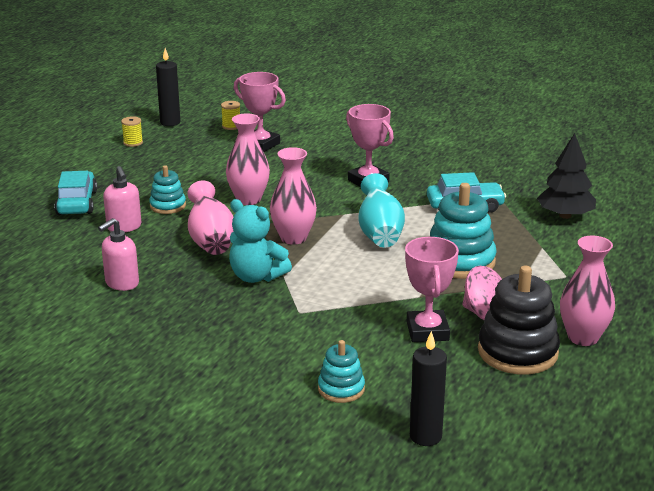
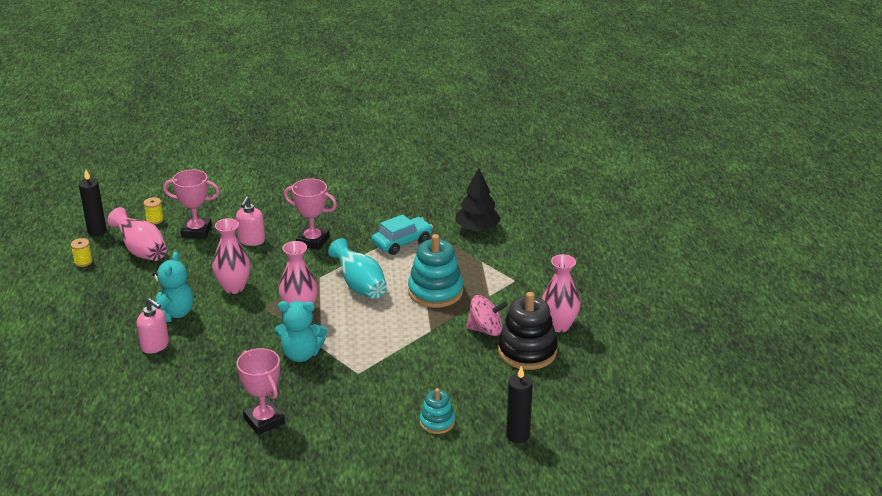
camera: 30 degrees left, 5 degrees up
(77, 203) = (92, 336): turquoise car -> none
(121, 283) = (202, 396): pink soap dispenser -> pink soap dispenser (251, 240)
(168, 206) = (173, 314): turquoise stacking toy -> turquoise teddy bear
(210, 240) = (237, 335): pink vase -> pink vase (141, 251)
(427, 331) = (458, 356): pink trophy -> pink trophy (264, 421)

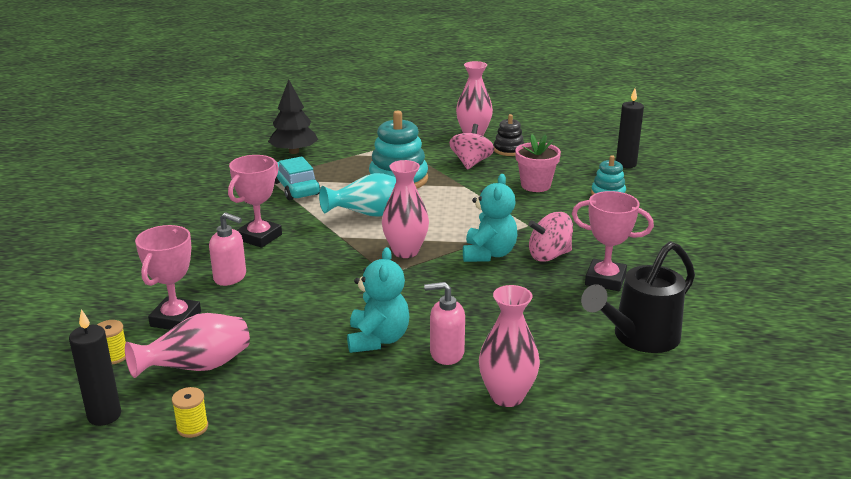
camera: 80 degrees left, 5 degrees down
(155, 346) = (446, 353): pink soap dispenser -> pink soap dispenser turned 135 degrees counterclockwise
(173, 314) = (378, 339): turquoise teddy bear -> turquoise teddy bear turned 75 degrees clockwise
(175, 439) = (639, 337): none -> black watering can
(234, 287) = (335, 292): pink vase -> pink vase (507, 396)
(264, 421) = (605, 280): pink trophy -> pink trophy turned 45 degrees clockwise
(303, 388) = (549, 255): none -> pink spinning top
(444, 373) = (535, 185): none -> pink flower pot
(527, 351) = (508, 150): black stacking toy -> black stacking toy, size x0.56

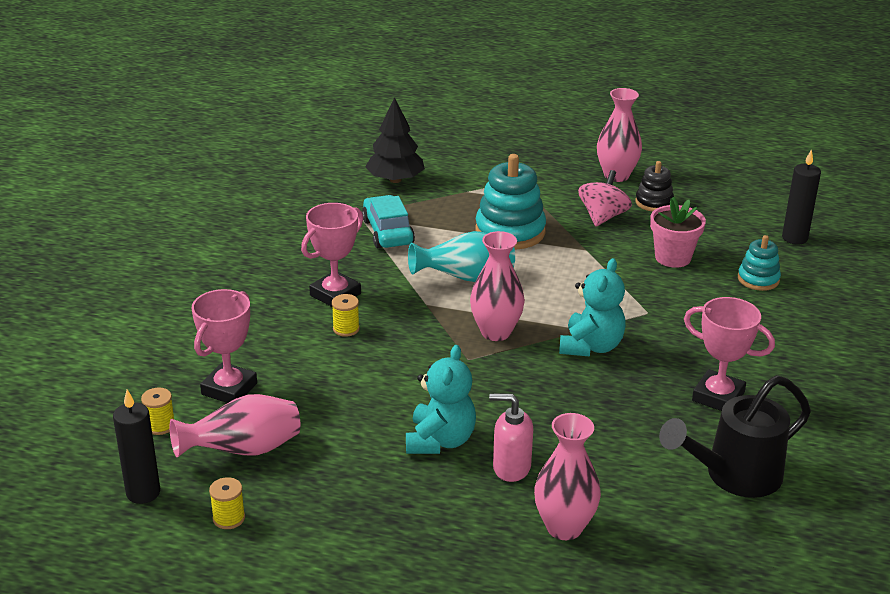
camera: 10 degrees right, 5 degrees up
(230, 277) = (295, 343): pink soap dispenser -> none
(274, 262) = (346, 329): none -> yellow spool
(549, 255) = (661, 357): pink spinning top -> none

